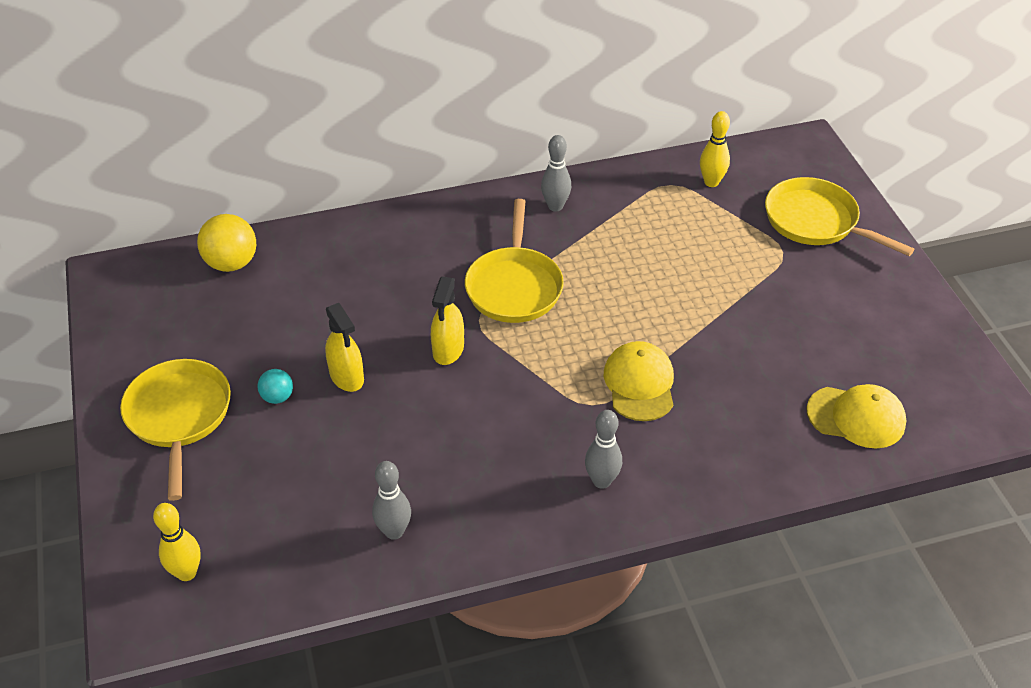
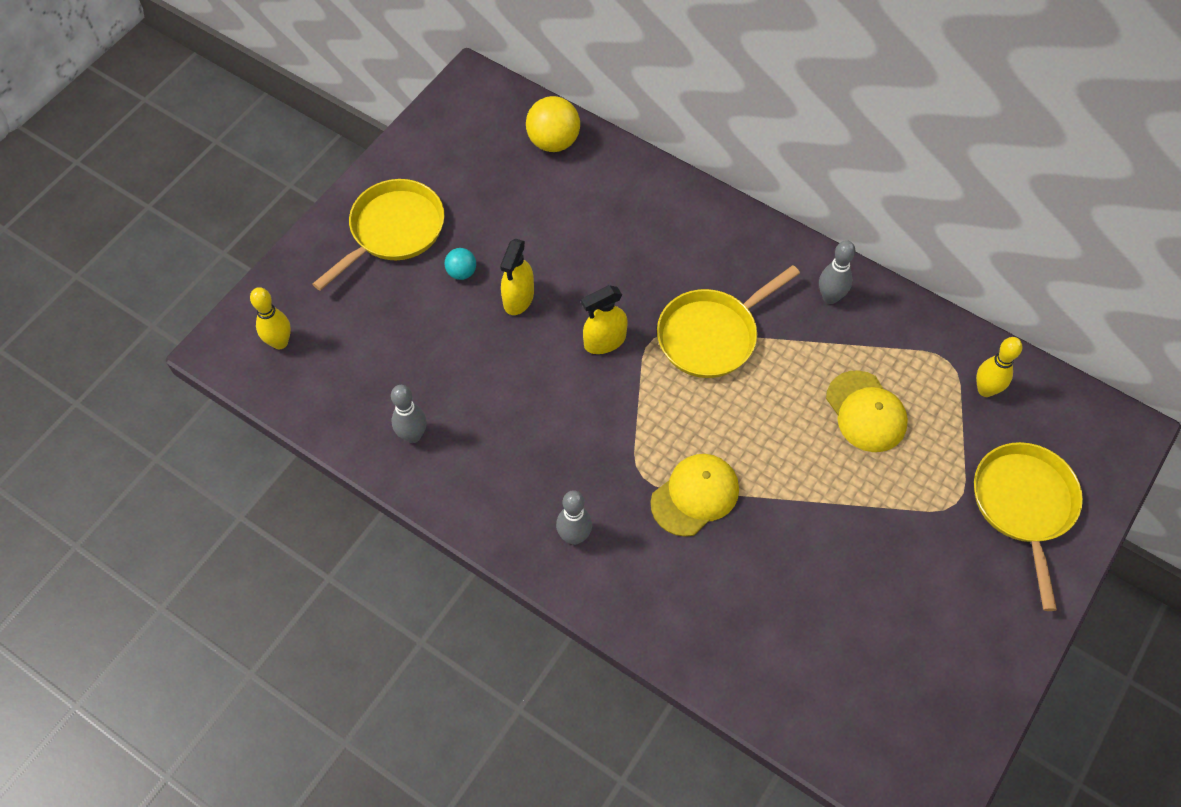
camera: 50 degrees right, 15 degrees up
(856, 417) = (813, 682): yellow cap -> yellow cap (866, 412)

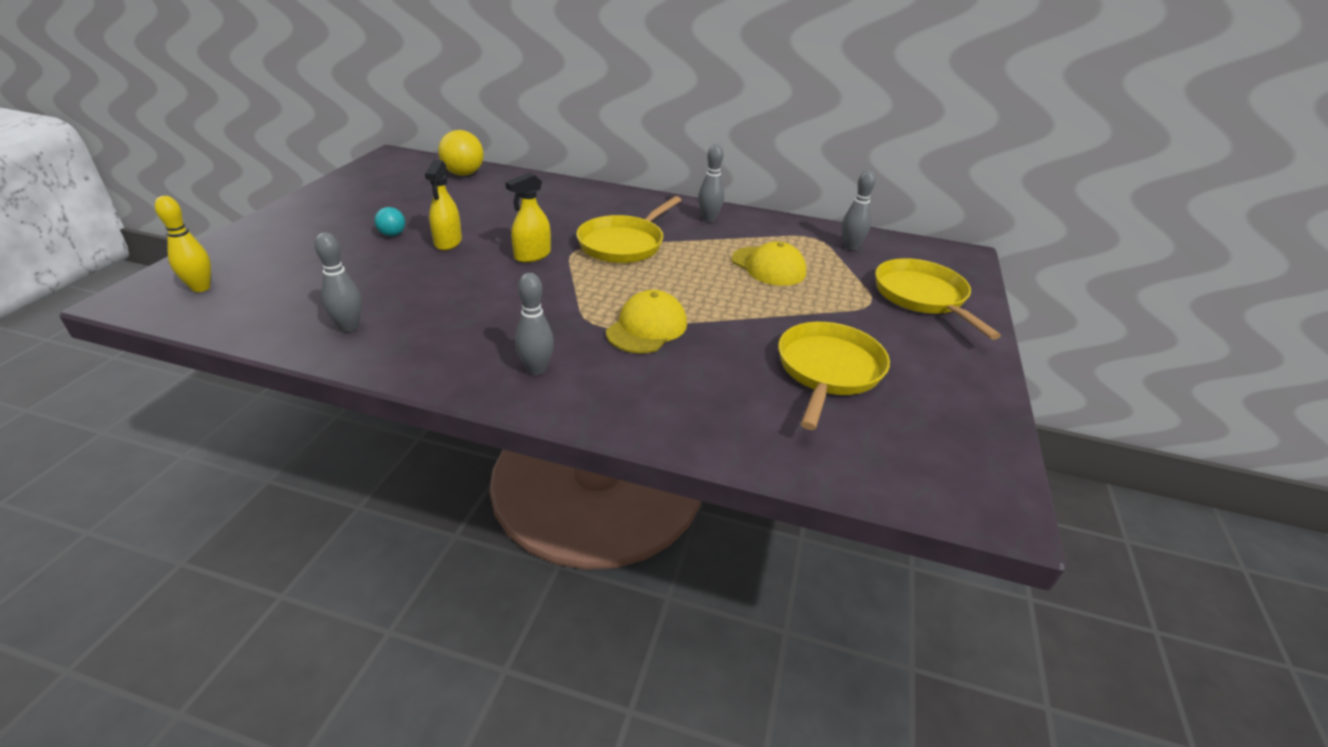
camera: 20 degrees left, 25 degrees down
(393, 231) = (325, 220): yellow pan -> yellow pan (828, 371)
(985, 390) = (850, 247): yellow bowling pin -> grey bowling pin

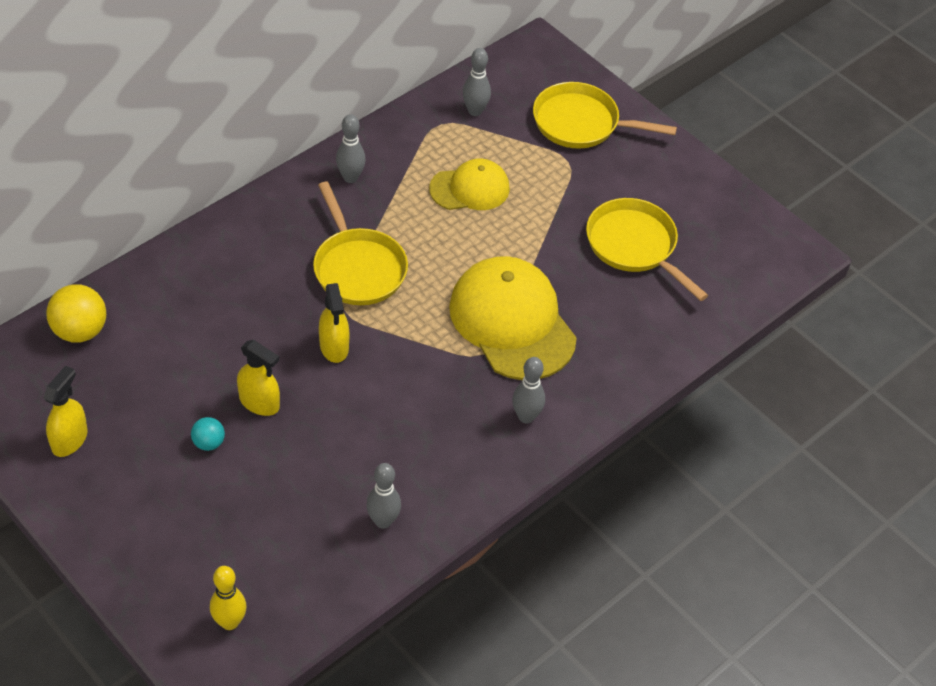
camera: 60 degrees left, 15 degrees up
(364, 192) = (69, 440): none -> yellow spray bottle
(647, 328) = (512, 322): yellow cap -> yellow cap, size x1.71

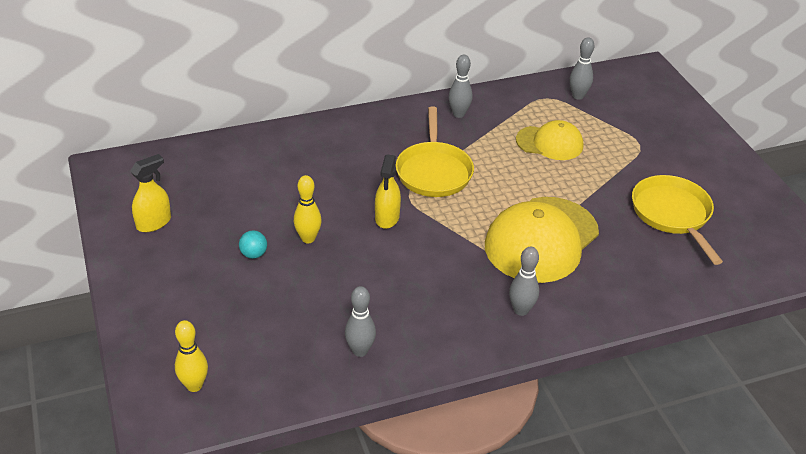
camera: 25 degrees right, 10 degrees down
(80, 331) = (205, 157): yellow ball -> none
(259, 402) = (308, 238): yellow spray bottle -> yellow bowling pin
(512, 322) = (541, 240): yellow cap -> yellow cap turned 135 degrees counterclockwise
(581, 123) = (662, 123): yellow pan -> none

